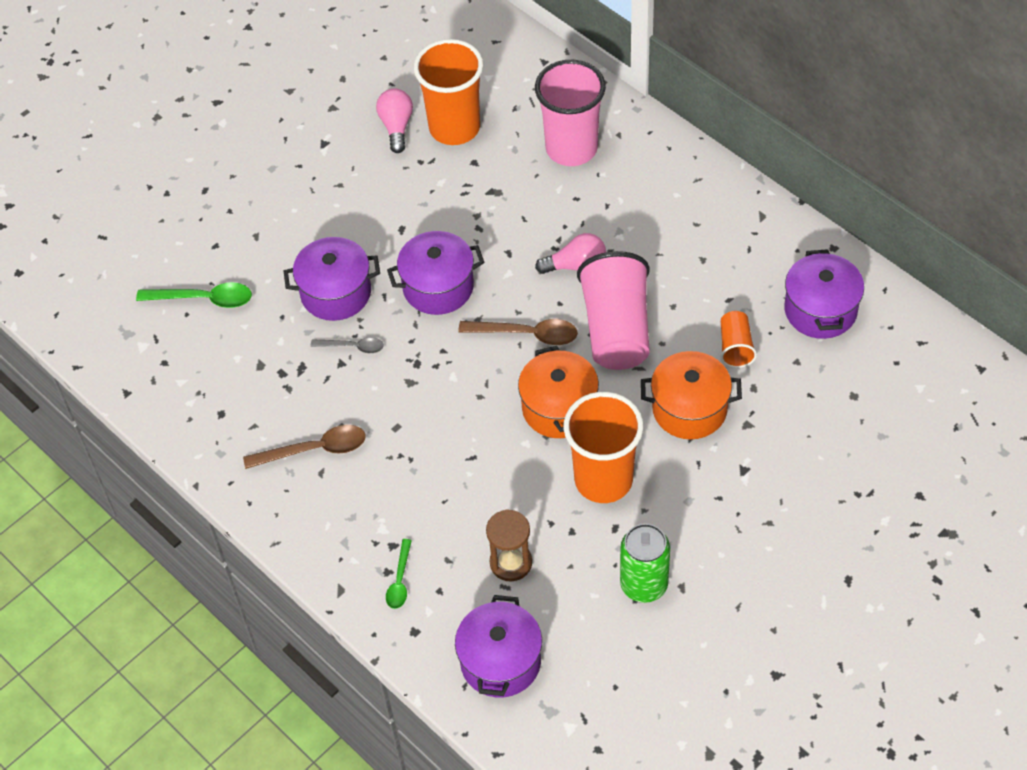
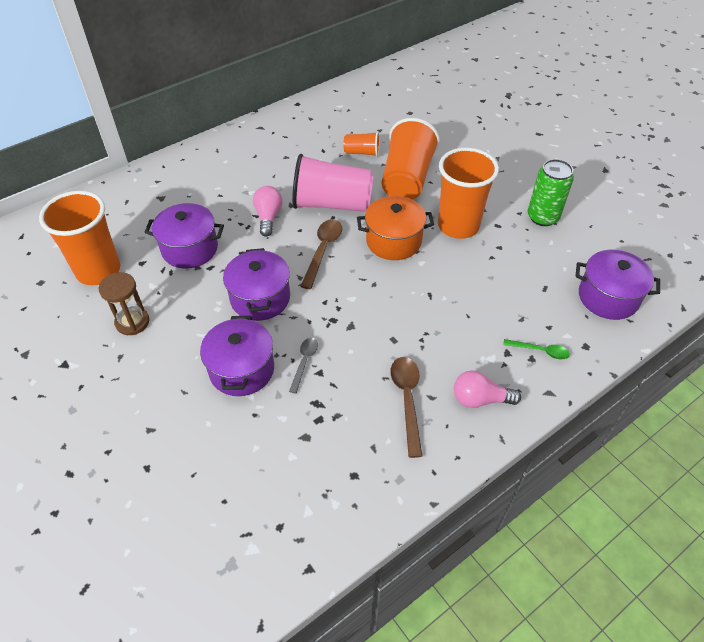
camera: 85 degrees left, 5 degrees down
(203, 299) = (211, 483): green spoon -> none
(396, 126) = (75, 309): pink light bulb -> pink light bulb (480, 399)
(511, 563) = (525, 282): brown hourglass -> brown hourglass (132, 322)
(571, 148) = (157, 206): pink cup -> none
(689, 409) = (406, 179): orange pot -> orange cup
(820, 310) = (343, 115): purple pot -> purple pot (190, 249)

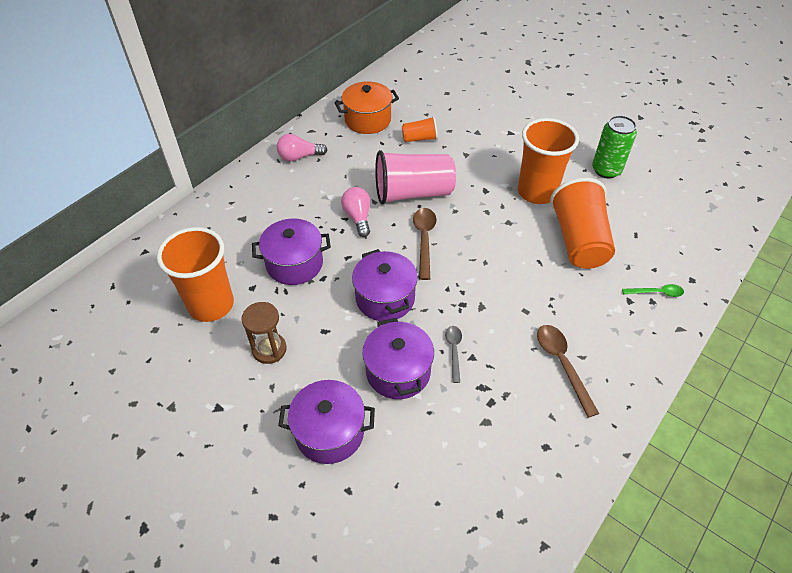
camera: 15 degrees left, 0 degrees up
(393, 241) = (485, 218): orange pot -> orange pot (368, 120)
(406, 179) = (471, 156): orange cup -> orange cup (578, 240)
(480, 399) = (624, 348): pink light bulb -> pink light bulb (299, 157)
(608, 297) = (691, 232): purple pot -> purple pot (329, 432)

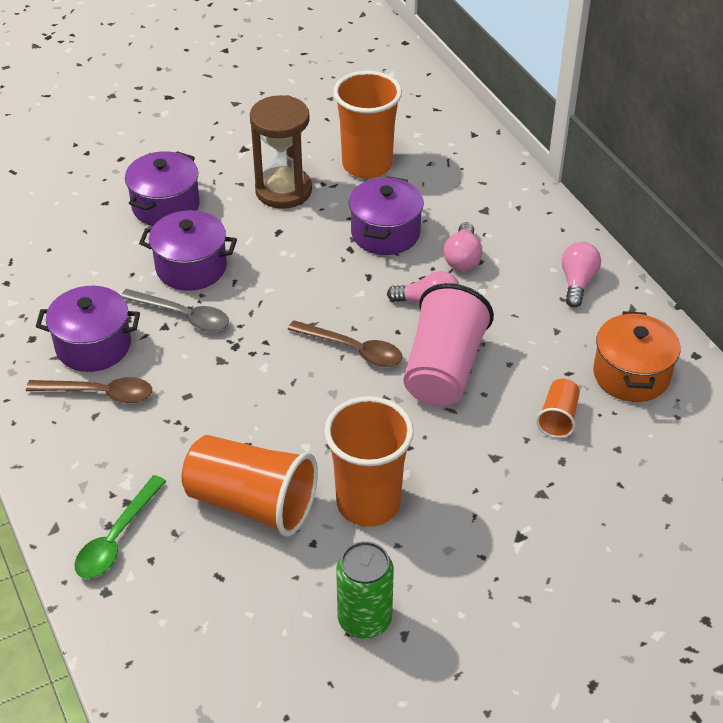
camera: 115 degrees right, 5 degrees down
(269, 349) = (283, 191): brown hourglass -> brown hourglass, size x1.56
(302, 214) = (462, 258): none -> pink light bulb
(385, 298) = (288, 287): purple pot -> purple pot (93, 346)
(454, 351) = (183, 316): grey spoon -> grey spoon, size x1.62
(656, 293) = (117, 538): green spoon -> green spoon, size x1.62

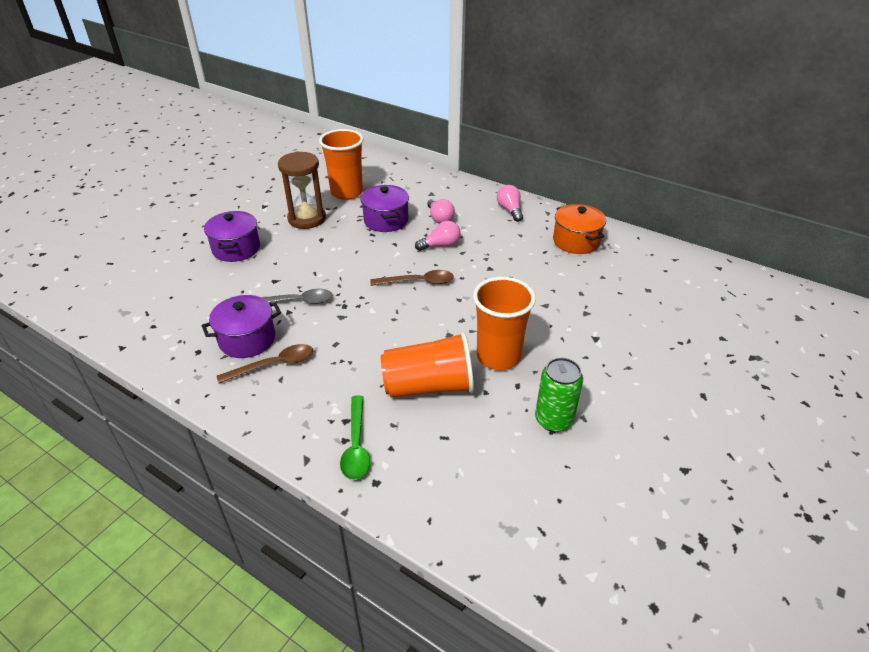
camera: 30 degrees left, 5 degrees down
(191, 267) = (280, 275): purple pot -> none
(443, 369) = (478, 273): pink cup -> none
(558, 418) = (559, 274): orange cup -> none

